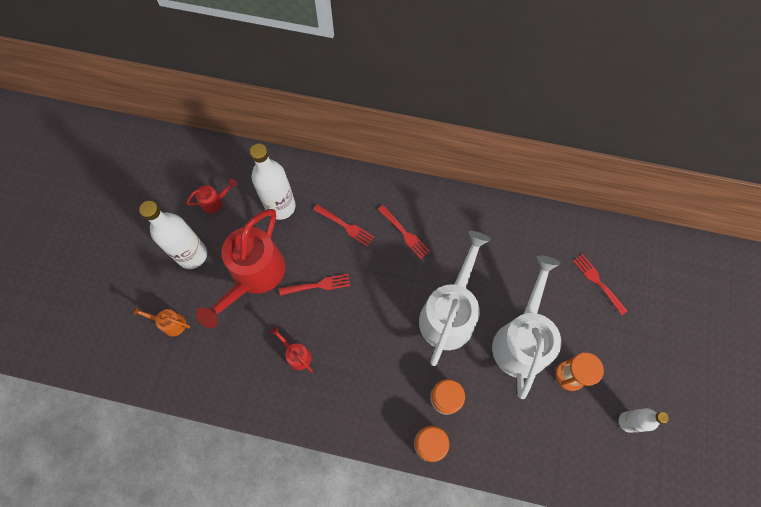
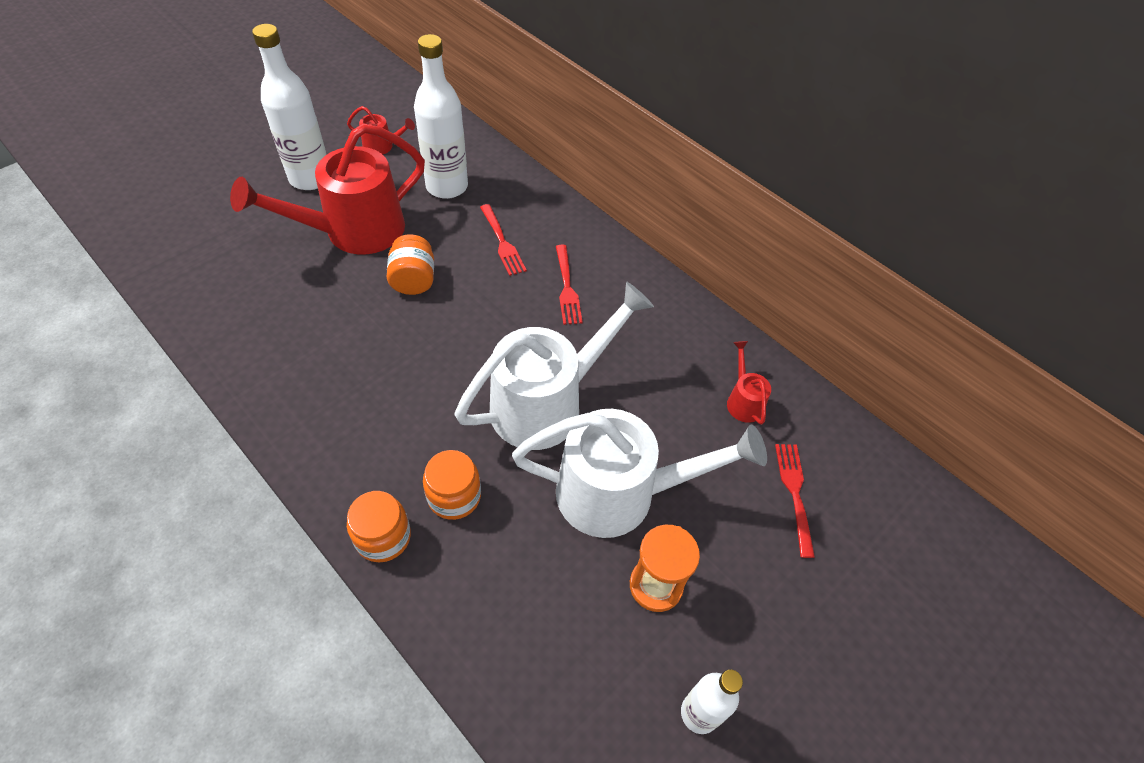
camera: 30 degrees right, 15 degrees down
(170, 323) = (223, 223): orange watering can -> none
(296, 354) = (321, 332): red watering can -> red watering can (743, 400)
(317, 285) = (413, 280): red fork -> orange jar
(522, 339) = (621, 493): white watering can -> white watering can turned 45 degrees clockwise

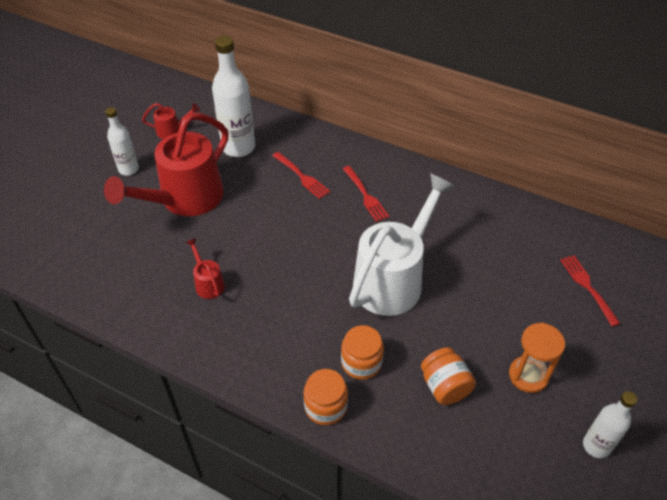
camera: 15 degrees left, 5 degrees down
(310, 178) = (128, 169): white bottle -> white bottle, size x0.59
(413, 280) = (250, 222): orange jar -> orange jar (444, 386)
(621, 493) = (475, 323): white watering can -> none
(743, 400) = (525, 237): red watering can -> red watering can (208, 283)

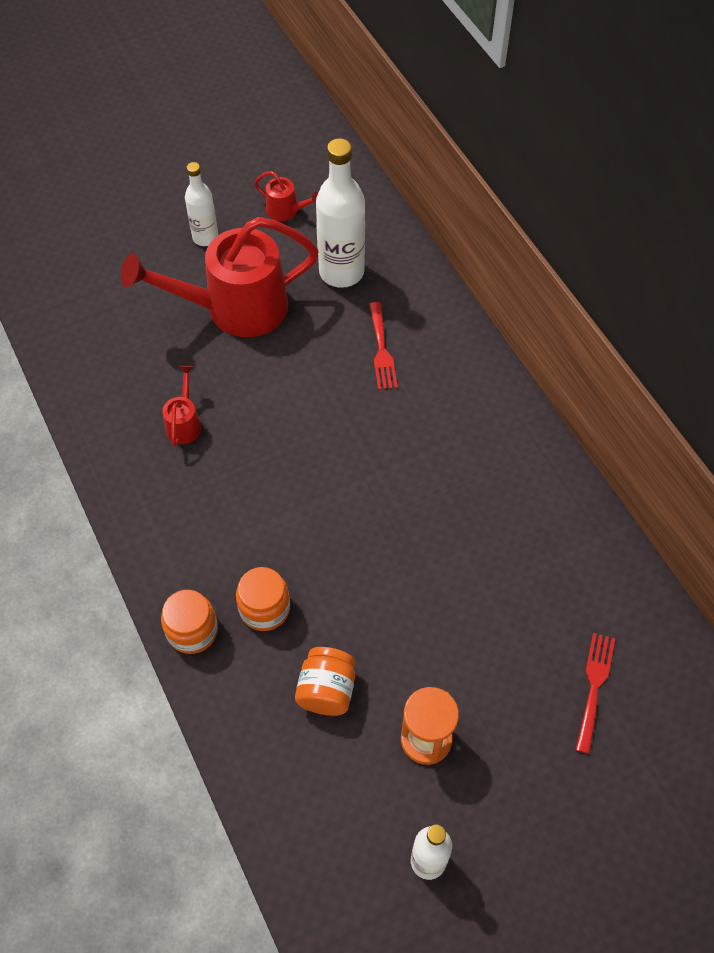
camera: 35 degrees right, 10 degrees up
(365, 195) = (433, 415): red fork -> none
(394, 279) = (378, 536): white watering can -> none

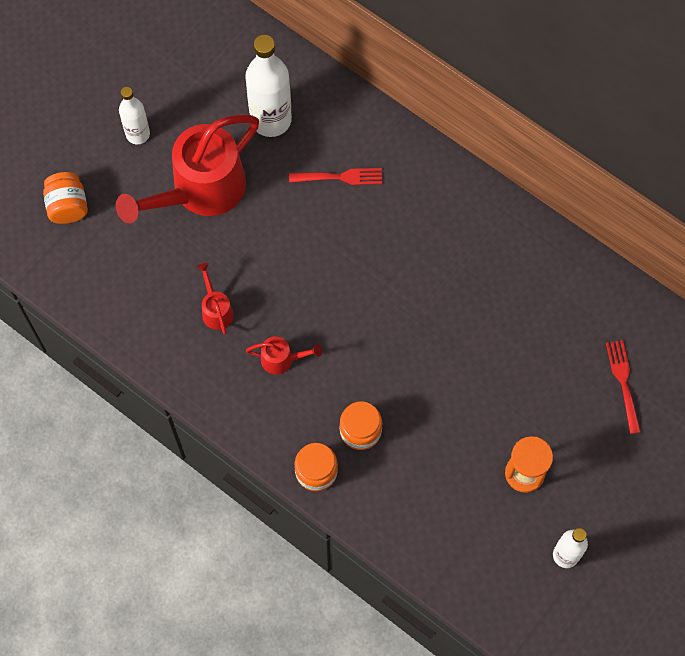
camera: 25 degrees left, 10 degrees up
(287, 211) = (194, 80): red watering can -> red watering can (282, 359)
(326, 690) = (437, 470): orange jar -> orange jar (68, 206)
(381, 349) = (339, 177): red fork -> red fork turned 60 degrees counterclockwise

